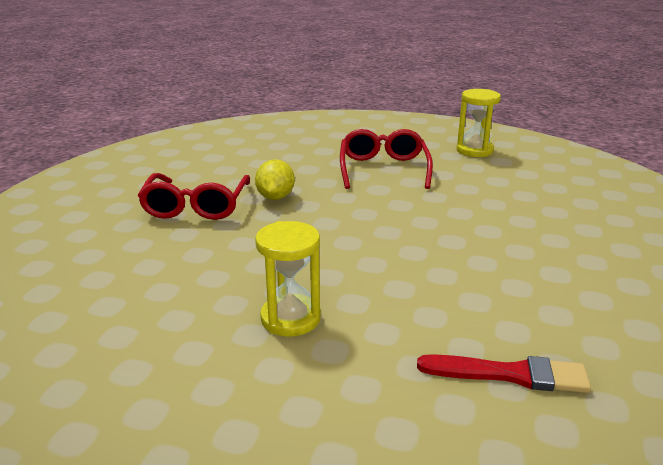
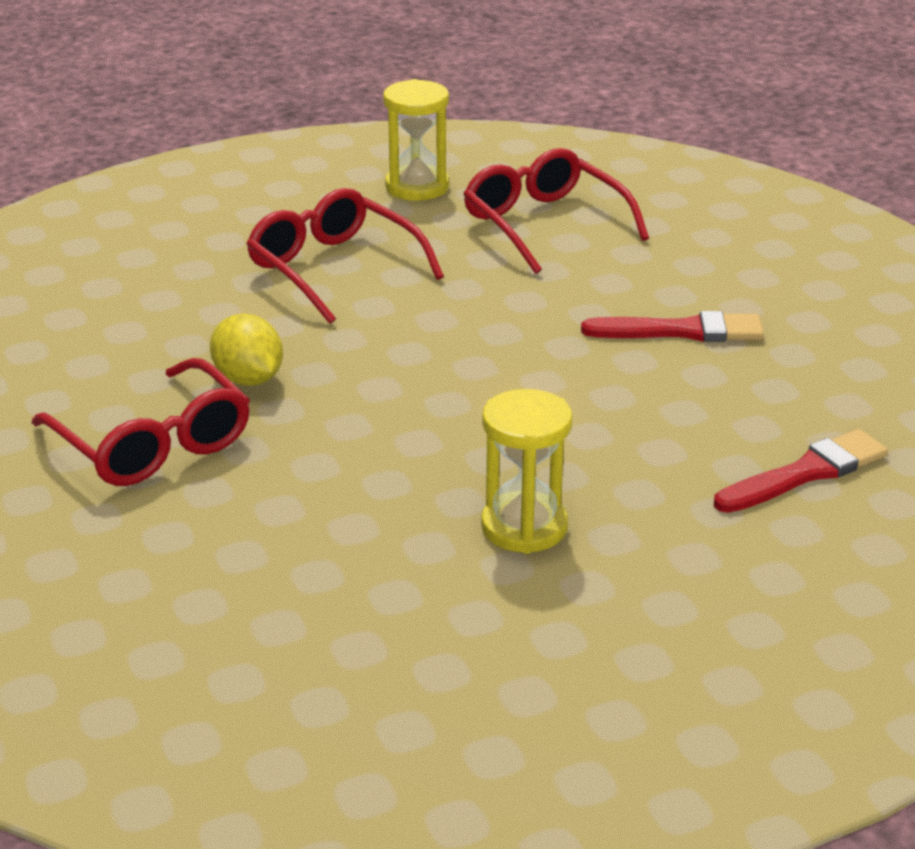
camera: 40 degrees left, 5 degrees up
(520, 184) = (544, 224): none -> red glasses
(533, 259) = (682, 331): none -> red brush

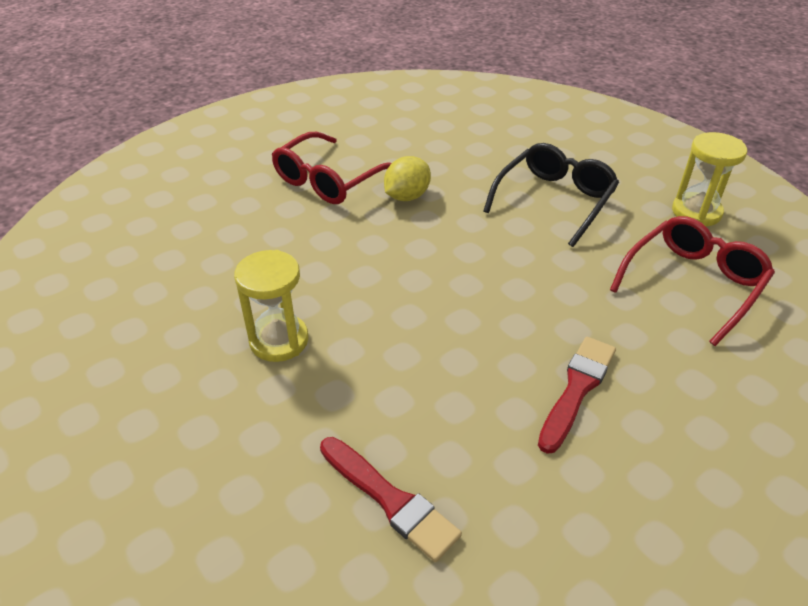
camera: 75 degrees right, 10 degrees up
(334, 269) = (554, 200): red glasses -> black glasses
(682, 331) = (577, 389): red brush -> red brush turned 135 degrees counterclockwise

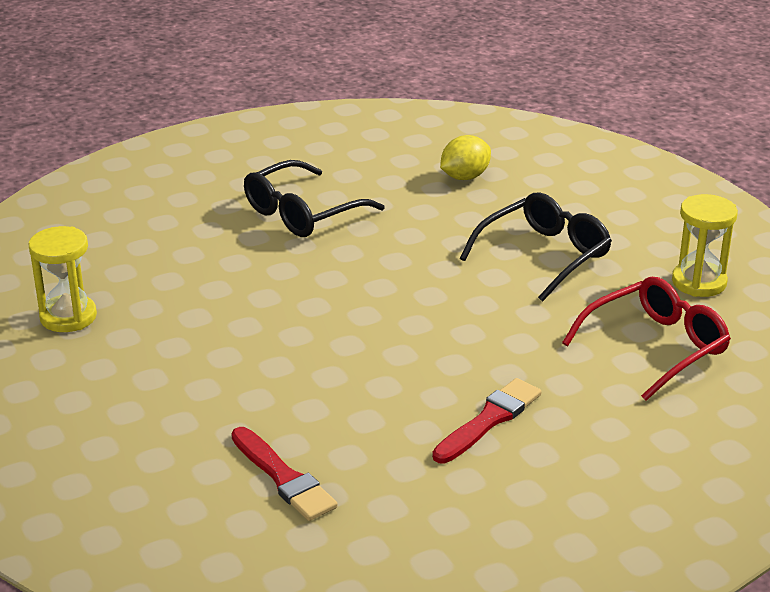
camera: 10 degrees right, 10 degrees down
(279, 340) = (214, 351): yellow hourglass -> yellow hourglass (68, 317)
(329, 180) = (302, 213): red glasses -> black glasses
(407, 196) = (382, 237): yellow lemon -> yellow lemon (465, 177)

